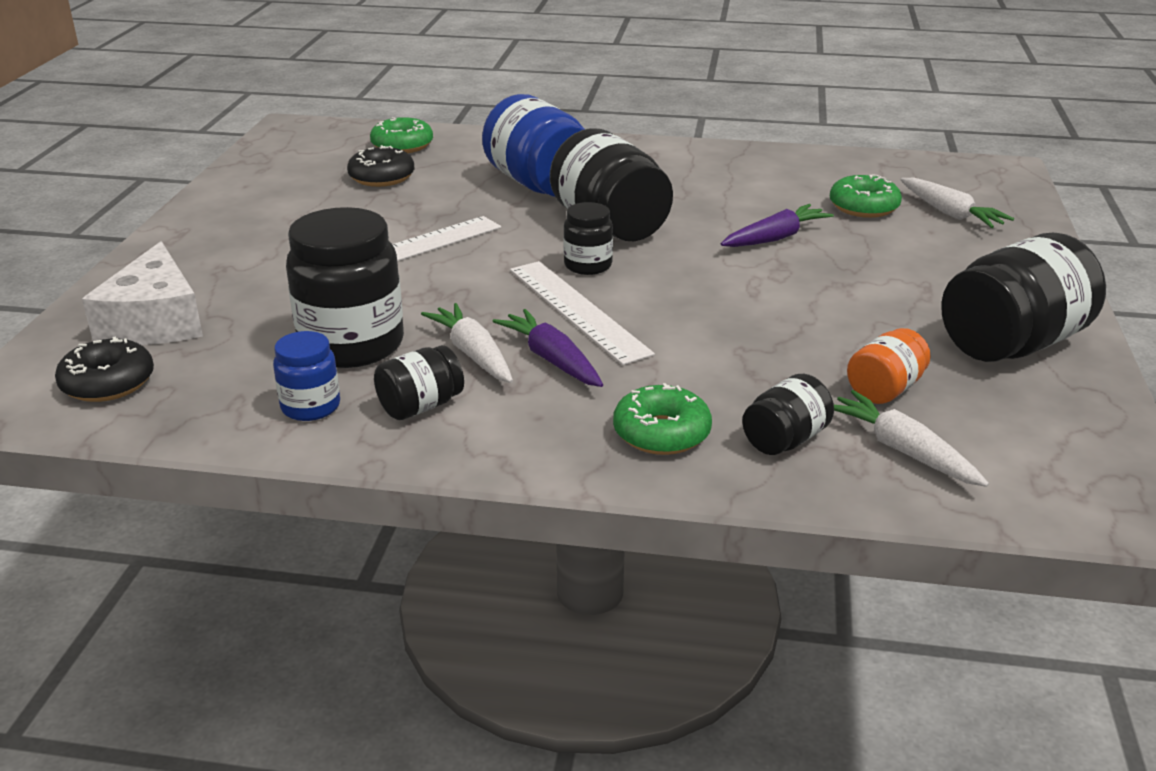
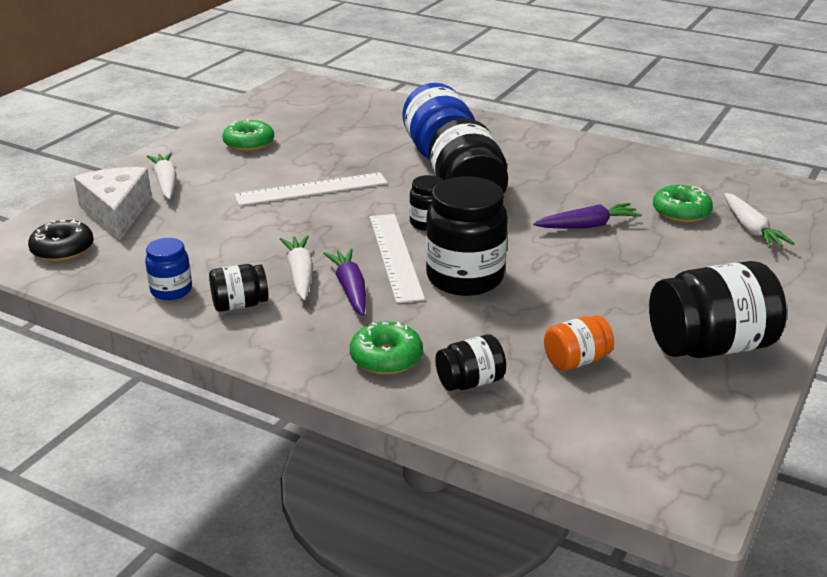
camera: 20 degrees right, 0 degrees up
(155, 321) = (116, 212): white cheese -> white cheese turned 150 degrees clockwise
(352, 345) = (226, 252): black jar -> black jar (465, 278)
(382, 177) = (331, 131): black donut -> none
(402, 145) = (363, 108): green donut -> green donut (249, 143)
(903, 450) = (552, 409): white carrot -> white carrot (166, 183)

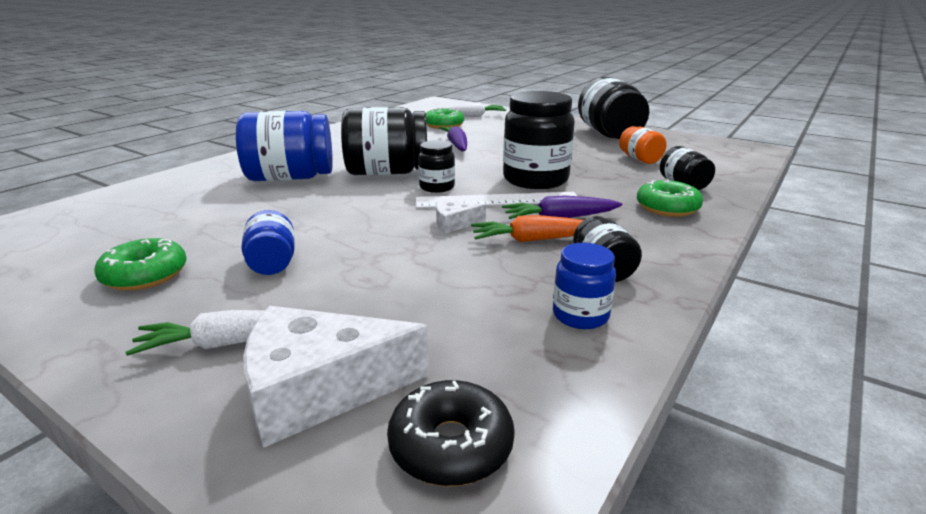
camera: 85 degrees left, 5 degrees down
(262, 177) = (272, 263): none -> blue jar
(300, 274) = (534, 240): white carrot -> orange carrot
(311, 189) = (332, 234): white ruler -> none
(334, 237) = (454, 224): none -> white cheese

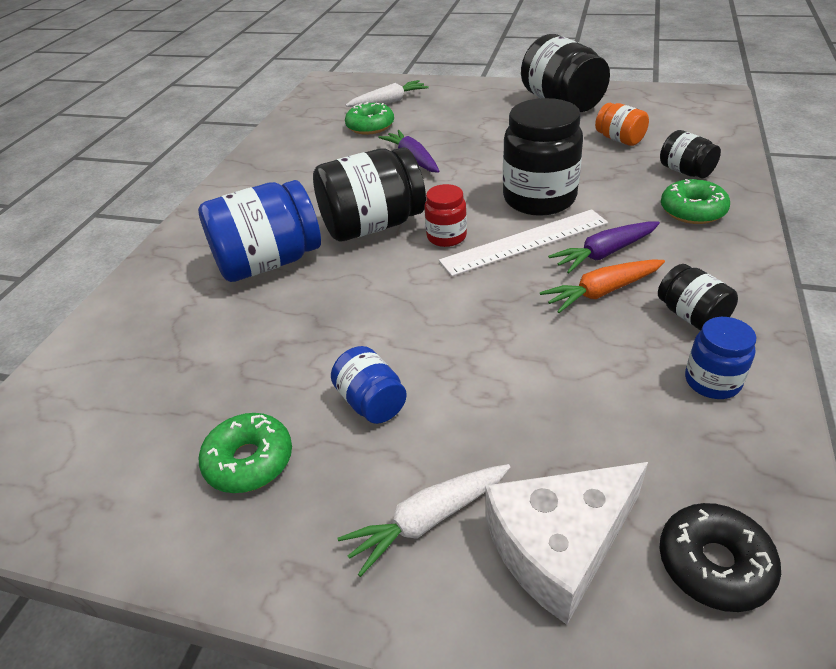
camera: 15 degrees left, 15 degrees up
(437, 187) = (446, 237): black jar -> red jar
(454, 224) = (509, 290): white cheese -> none

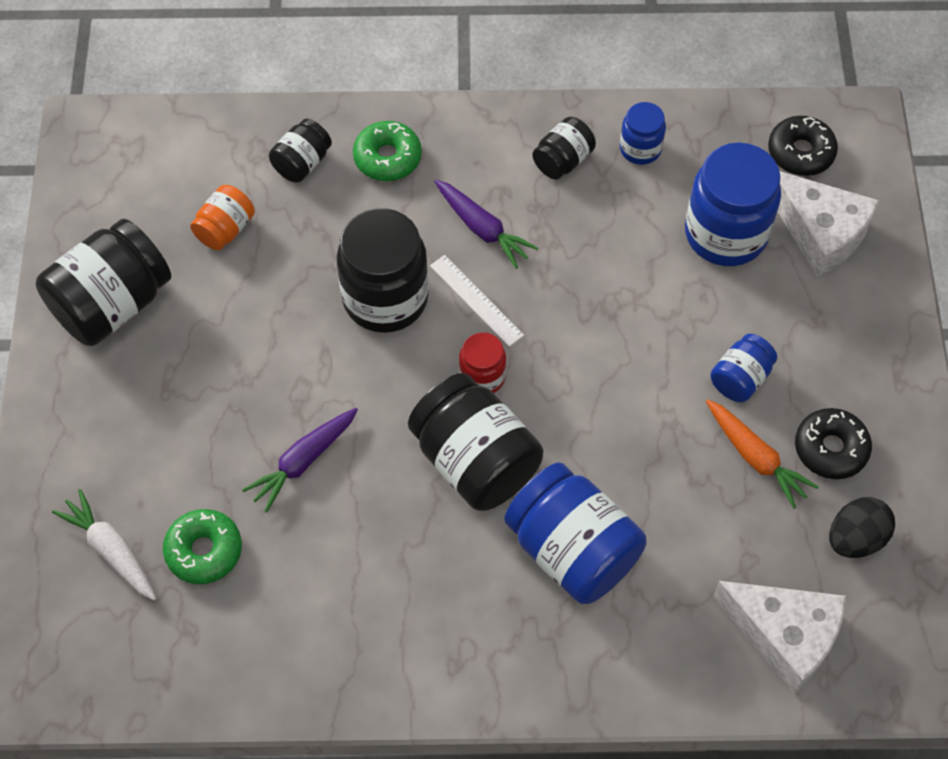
camera: 110 degrees left, 20 degrees up
(102, 372) = (784, 635): none -> white cheese
(141, 453) = (855, 538): none -> black egg
(249, 461) = (830, 449): green donut -> black donut
(428, 520) = (832, 310): white carrot -> none
(525, 242) = (476, 300): white ruler -> white ruler, size x0.63
(571, 435) = (725, 234): none -> blue jar
(602, 292) = (545, 226): orange carrot -> orange carrot (755, 457)

